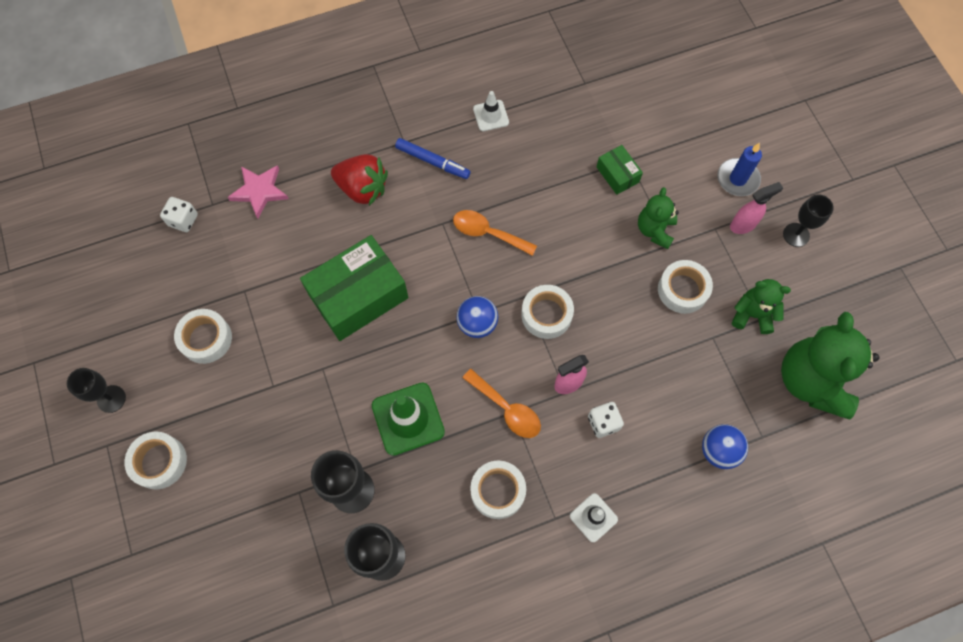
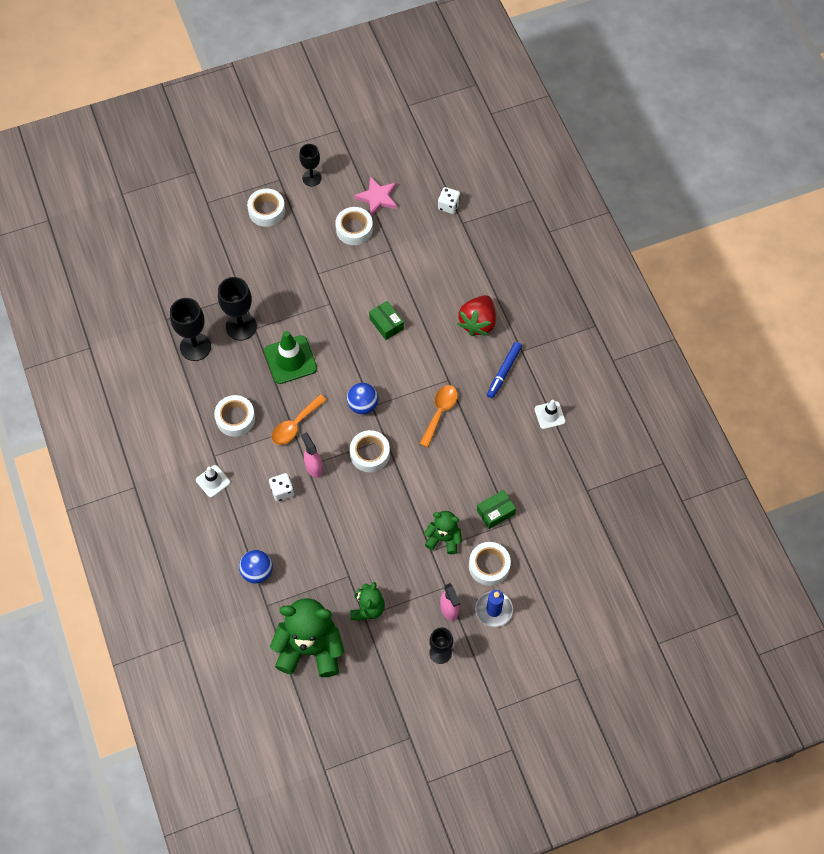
camera: 90 degrees right, 5 degrees down
(259, 191) = (474, 253): pink star -> pink star (377, 198)
(358, 296) = (386, 324): green box -> green box, size x0.48
(682, 290) = (390, 556): white tape -> white tape (489, 566)

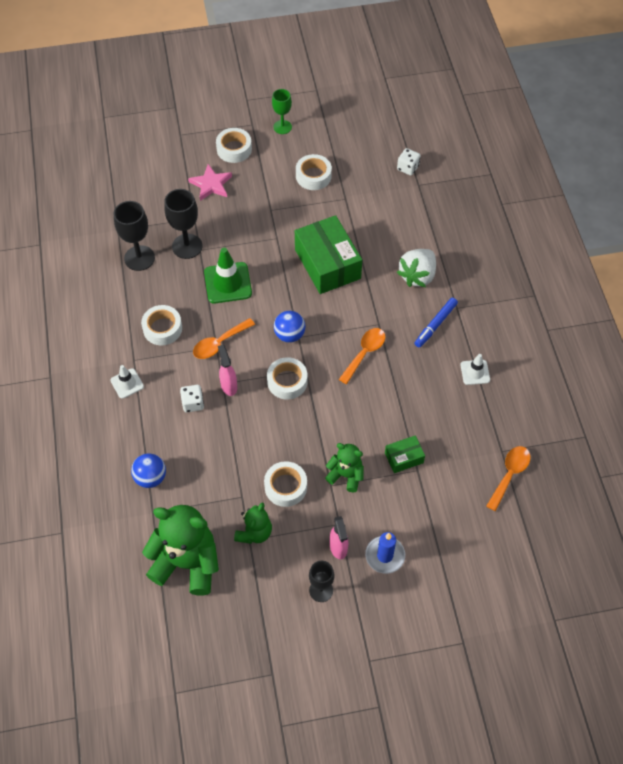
camera: 10 degrees right, 5 degrees down
(311, 178) = (282, 127): black goblet -> green goblet
(377, 198) = (341, 152): pink star -> pink star (211, 184)
(386, 324) = (327, 264): green box -> green box, size x2.08
(478, 323) = (417, 276): red strawberry -> white strawberry
(489, 566) = (388, 510): white tape -> white tape (285, 487)
(597, 512) = (509, 474): none -> orange spoon

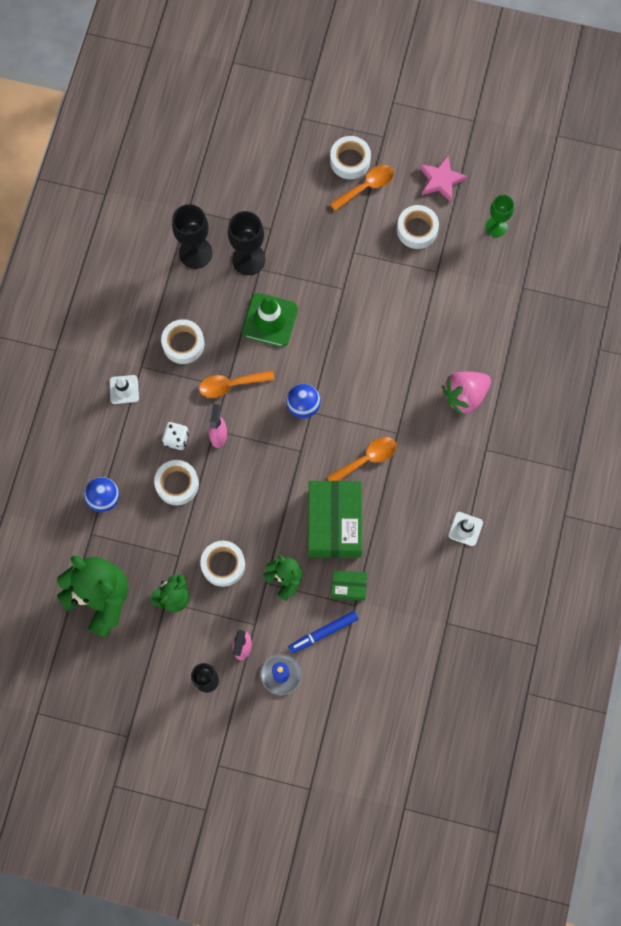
camera: 25 degrees right, 15 degrees up
(211, 184) = (306, 195): pink star -> pink star (441, 180)
(282, 127) = (414, 154): green goblet -> green goblet (496, 226)
(287, 381) = (276, 456): white tape -> white tape (177, 484)
(327, 264) = (380, 342): green box -> green box (334, 523)
(408, 168) = (522, 262): white dice -> none
(417, 276) = (465, 396): white strawberry -> pink strawberry
(435, 325) = (453, 459): blue marker -> blue marker (323, 633)
(509, 474) = (440, 650): orange spoon -> orange spoon (367, 186)

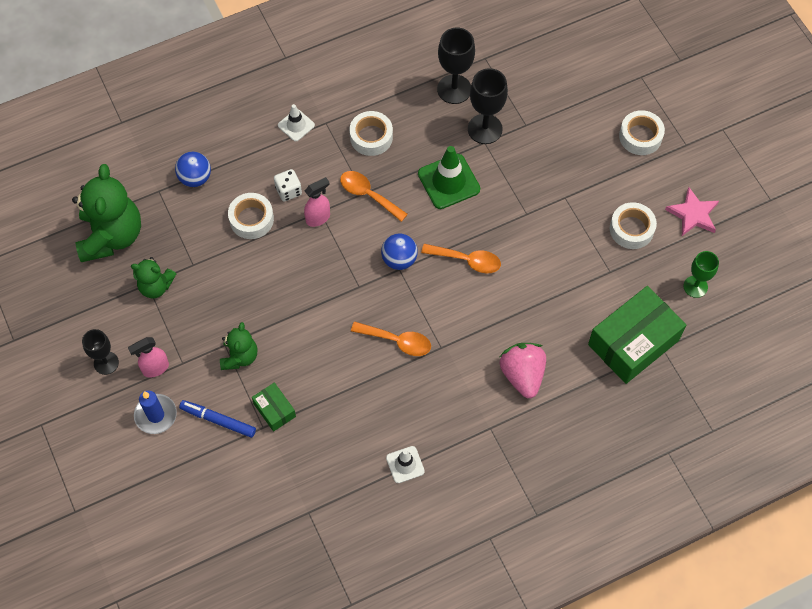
camera: 50 degrees right, 10 degrees down
(223, 565) = (213, 302): white tape -> none
(334, 523) = (320, 358): green box -> green box (633, 342)
(367, 186) = (631, 165): orange spoon -> orange spoon (467, 260)
(465, 396) = (522, 375): pink strawberry -> pink strawberry turned 60 degrees clockwise

